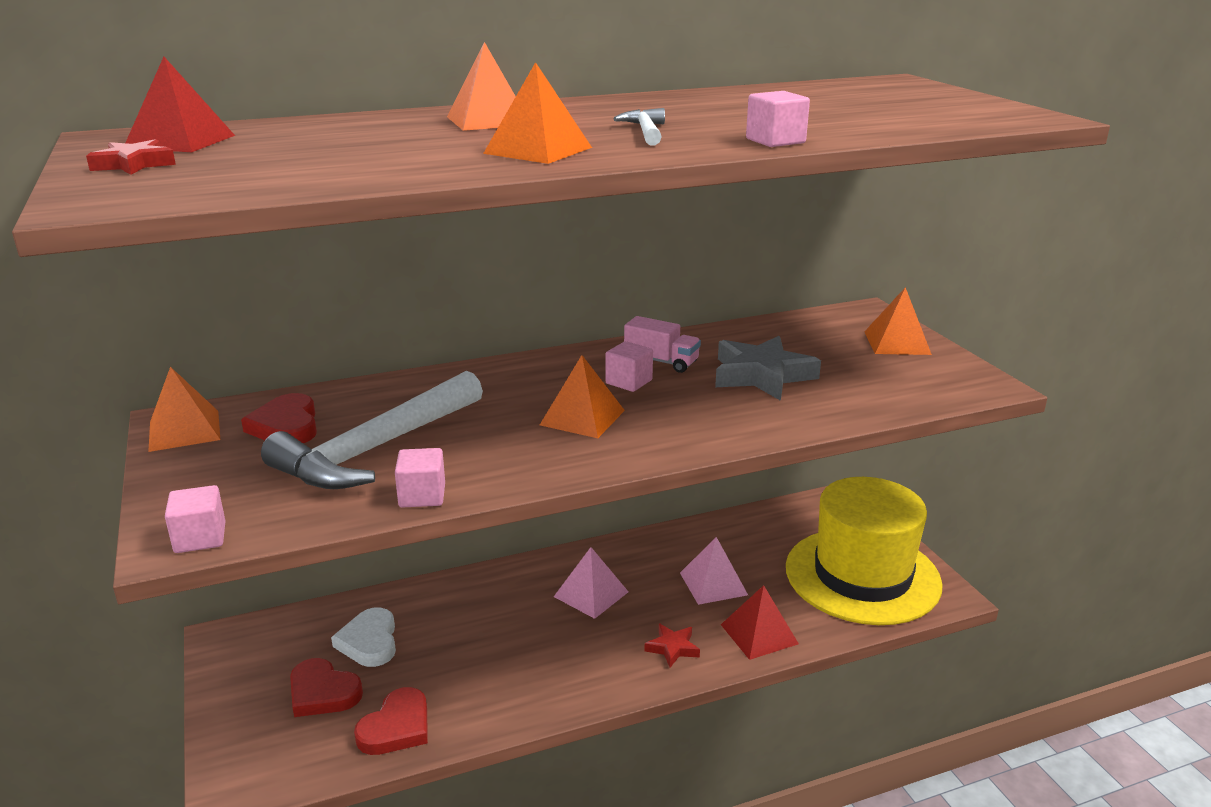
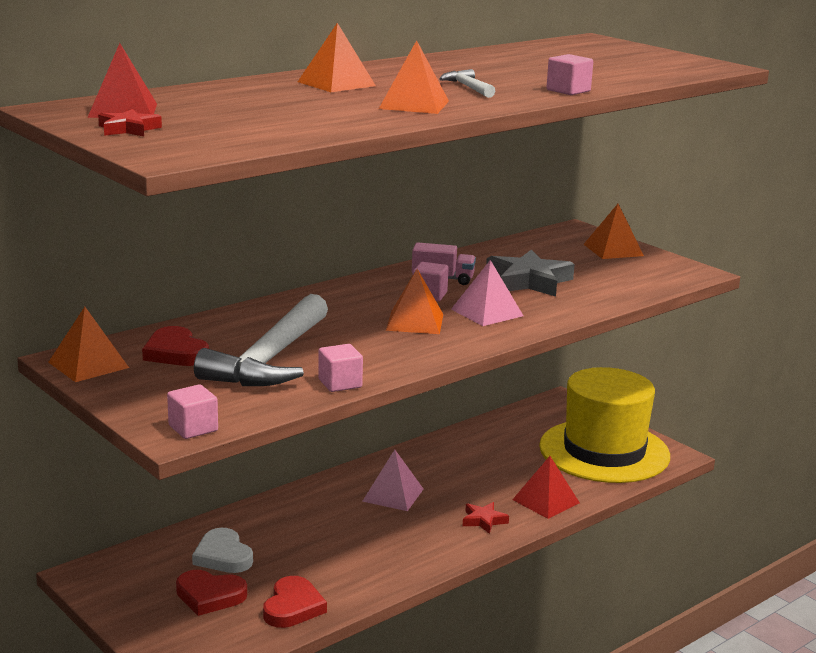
camera: 20 degrees left, 5 degrees down
(713, 583) = (489, 473): pink pyramid -> pink pyramid (487, 312)

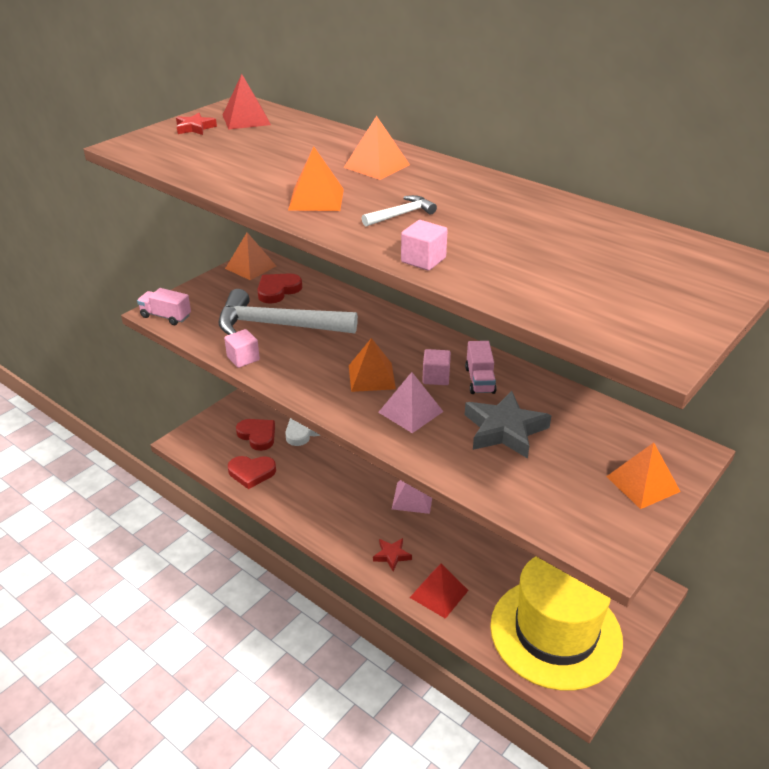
camera: 80 degrees right, 15 degrees up
(193, 428) = (166, 316): pink cube -> pink truck
(210, 596) = (257, 435): red heart -> red heart turned 135 degrees clockwise

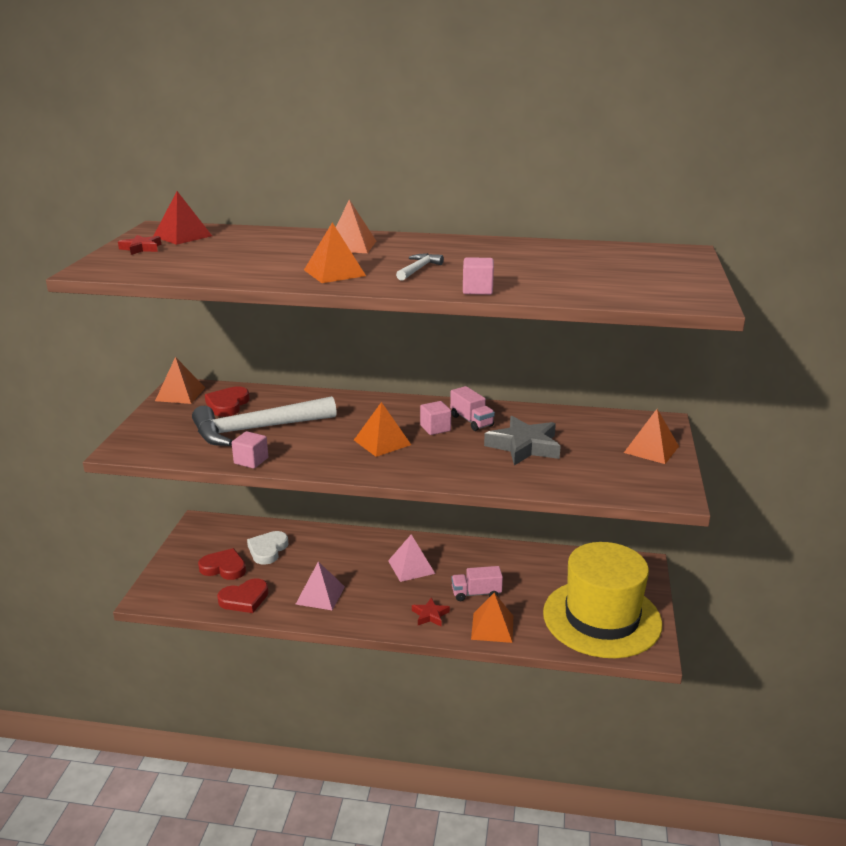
camera: 30 degrees left, 10 degrees down
(166, 316) = (135, 450): pink truck -> pink truck (476, 593)
(410, 411) = (440, 456): pink pyramid -> pink pyramid (320, 595)
(439, 594) = (492, 627): red pyramid -> orange pyramid

